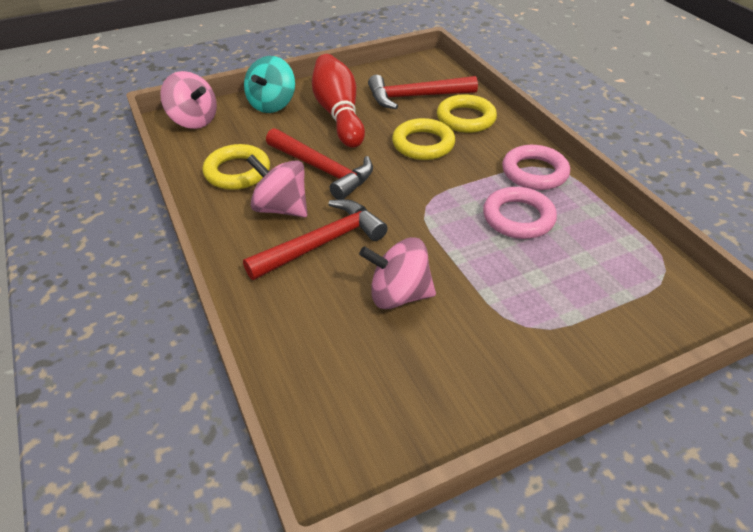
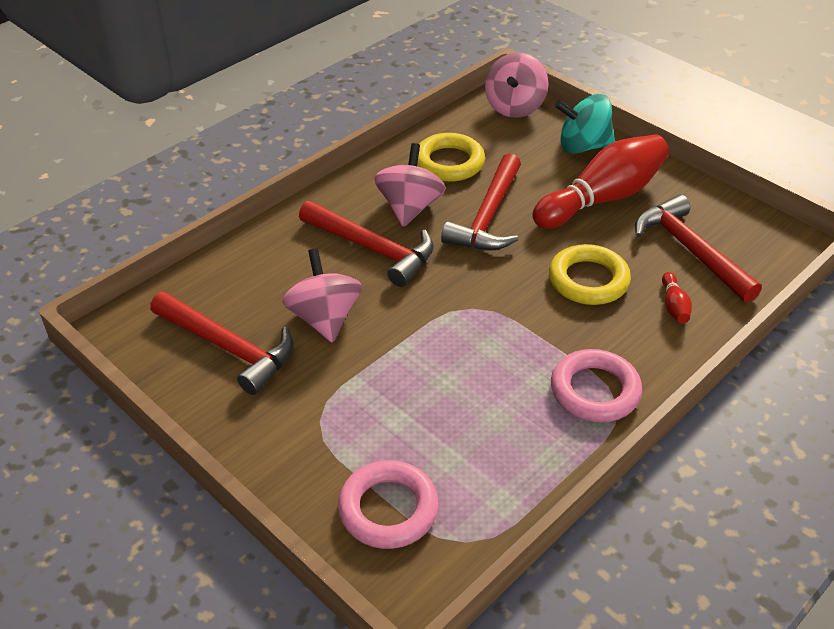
camera: 70 degrees right, 0 degrees up
(409, 375) = (228, 348): none -> red hammer
(466, 118) = (674, 306): yellow ring -> red bowling pin
(518, 218) = (493, 389): pink ring -> pink ring (388, 509)

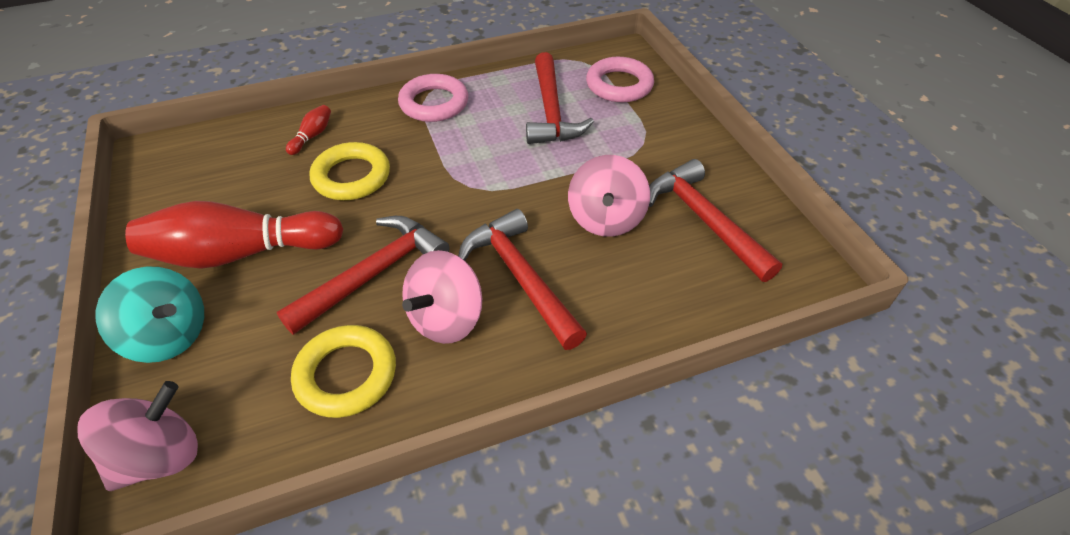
camera: 155 degrees left, 5 degrees up
(690, 250) = (238, 173): red hammer -> red hammer (551, 111)

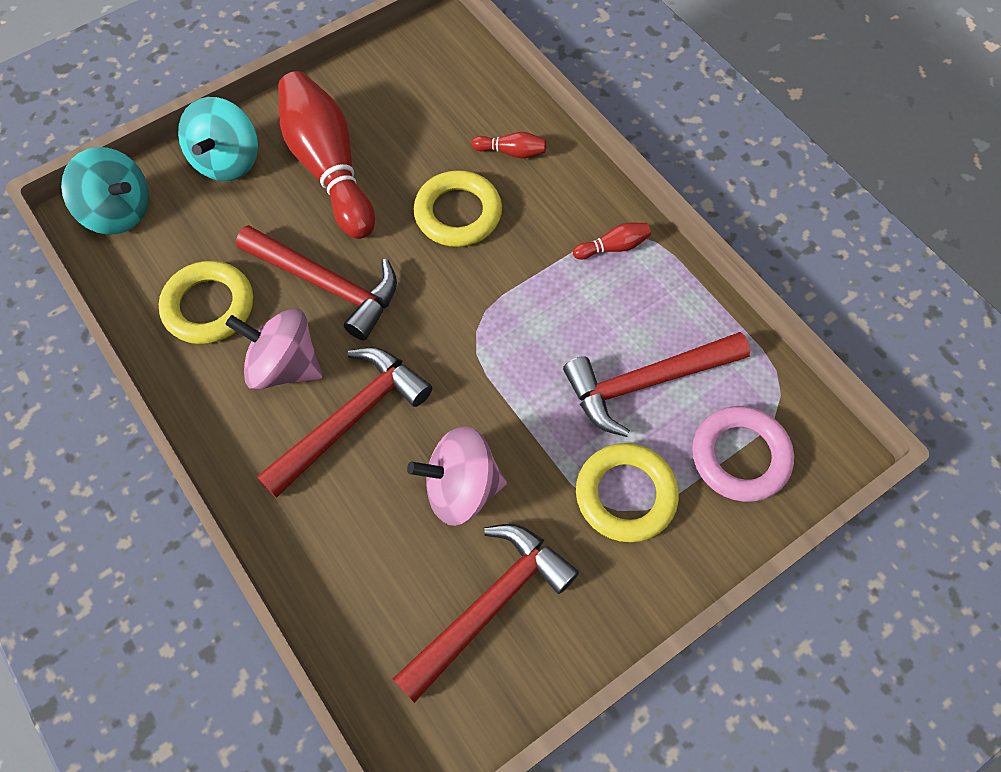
camera: 75 degrees right, 15 degrees up
(160, 456) = (119, 212): pink spinning top -> turquoise spinning top
(434, 103) = (613, 247): pink ring -> red bowling pin
(633, 137) = (625, 495): none -> yellow ring

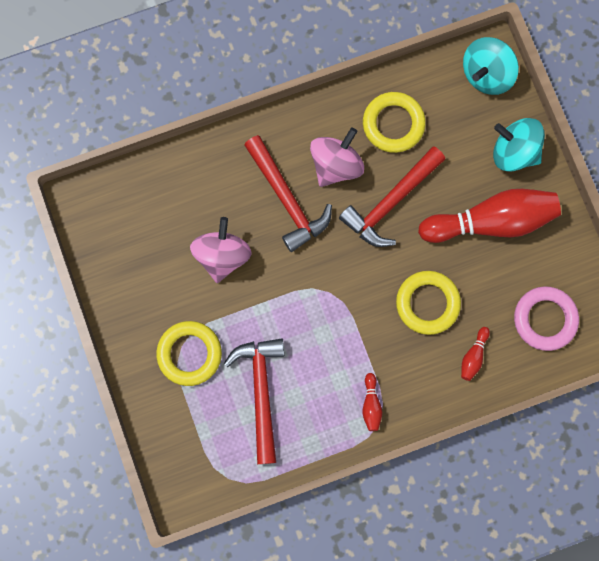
camera: 105 degrees right, 15 degrees up
(489, 605) = (147, 254): red hammer -> none
(740, 456) = (193, 435): pink ring -> pink ring (545, 319)

